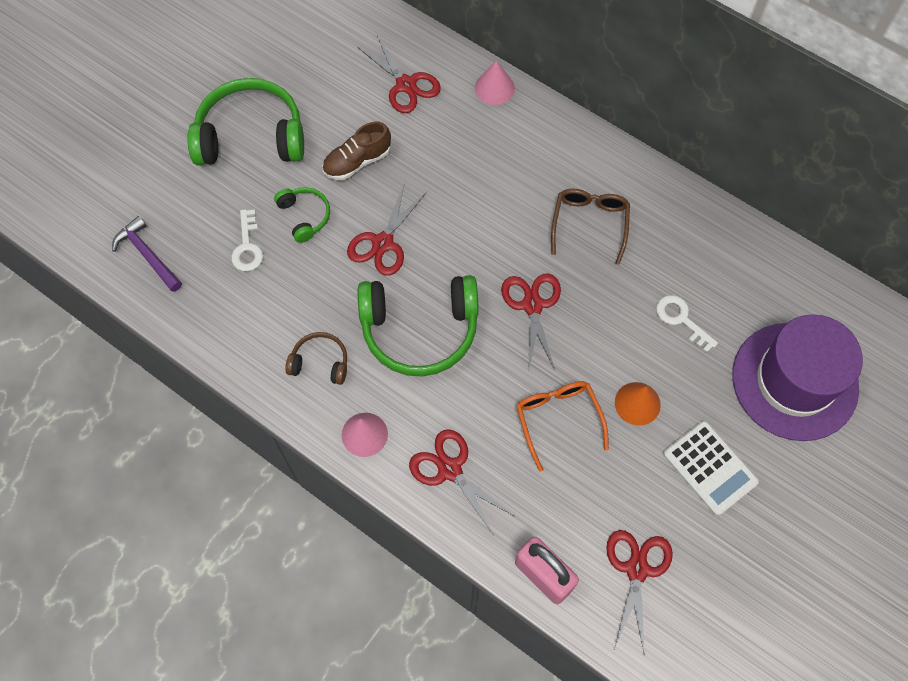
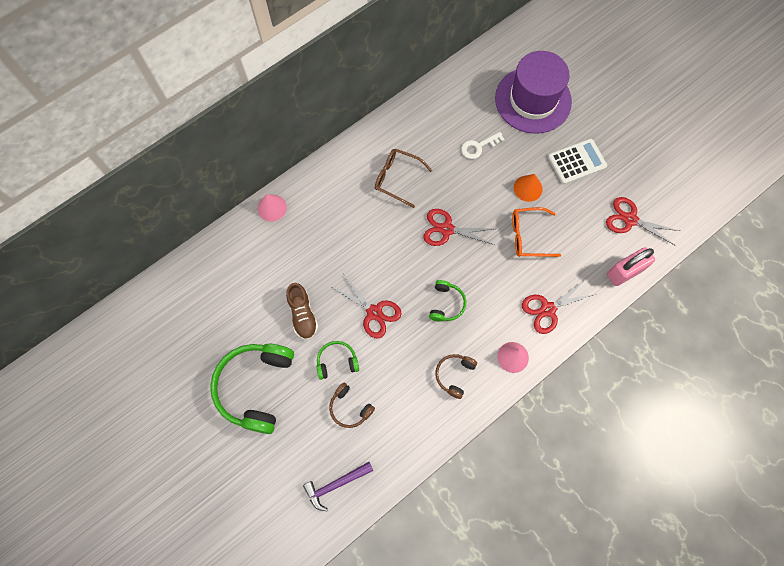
camera: 75 degrees left, 5 degrees up
(247, 246) = (350, 408): white key -> brown headphones
(406, 85) = (248, 266): red scissors -> none
(420, 329) = (446, 304): green headphones -> green headphones, size x0.49

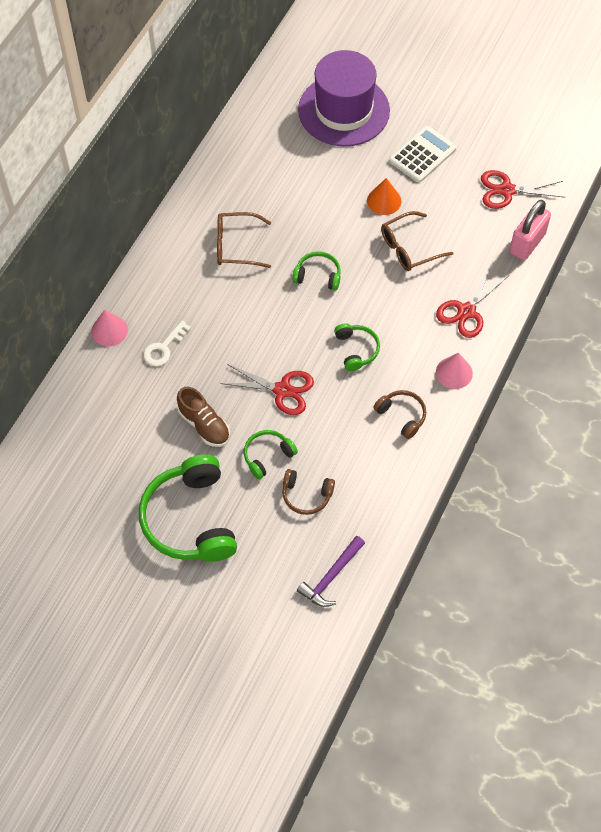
camera: 25 degrees left, 10 degrees down
(447, 229) = (318, 275): red scissors -> green headphones
(454, 375) = (402, 416): brown headphones -> brown headphones turned 135 degrees clockwise
(478, 147) = (309, 179): white key -> white key (164, 348)
(528, 236) = (409, 248): orange glasses -> brown glasses

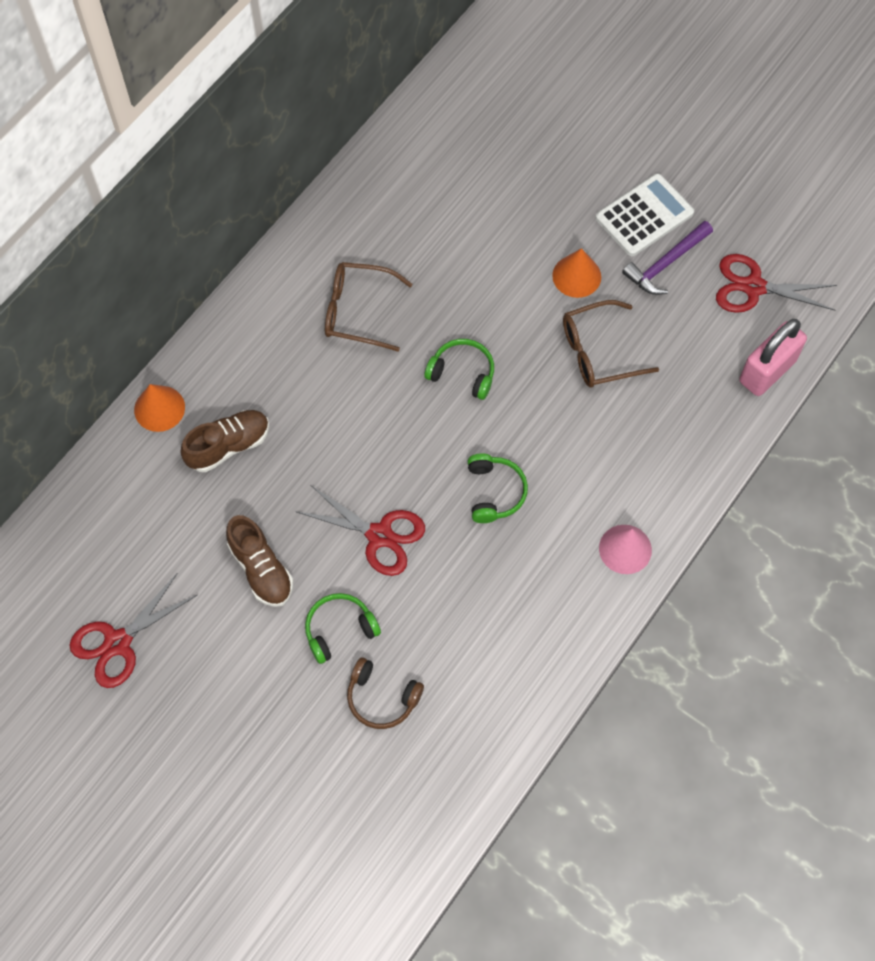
camera: 10 degrees right, 5 degrees up
(109, 330) = (159, 408): pink cone -> orange cone
(164, 348) = (228, 446): white key -> brown shoe
(190, 519) = (215, 705): green headphones -> none
(331, 576) = (392, 825): purple hammer -> purple hammer (665, 264)
(343, 110) = (546, 133): purple hat -> none
(402, 416) = (539, 601): brown headphones -> none
(466, 311) = (661, 459): red scissors -> red scissors (118, 642)

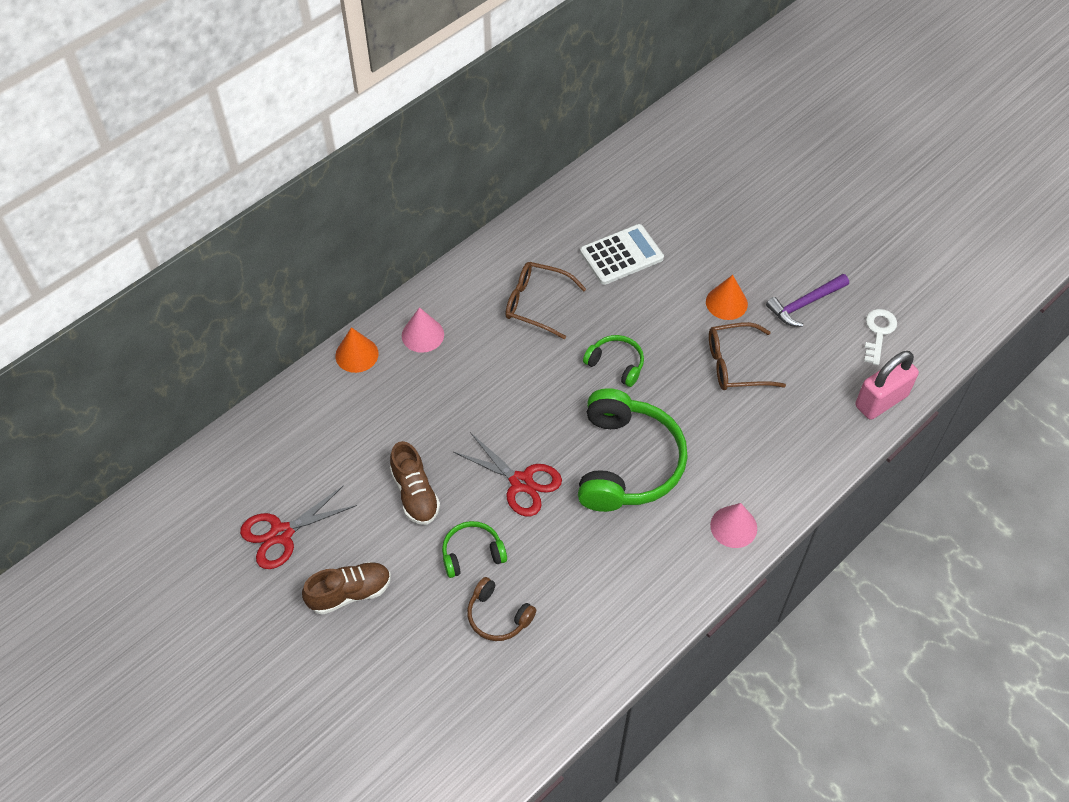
camera: 10 degrees right, 10 degrees down
(228, 446) = (408, 392): brown shoe -> brown shoe (350, 593)
(232, 371) = (422, 335): none -> pink cone
(494, 492) = (626, 463): green headphones -> green headphones, size x2.04
(644, 216) = (792, 264): white calculator -> white calculator (621, 255)
(753, 287) = (878, 332): red scissors -> white key

